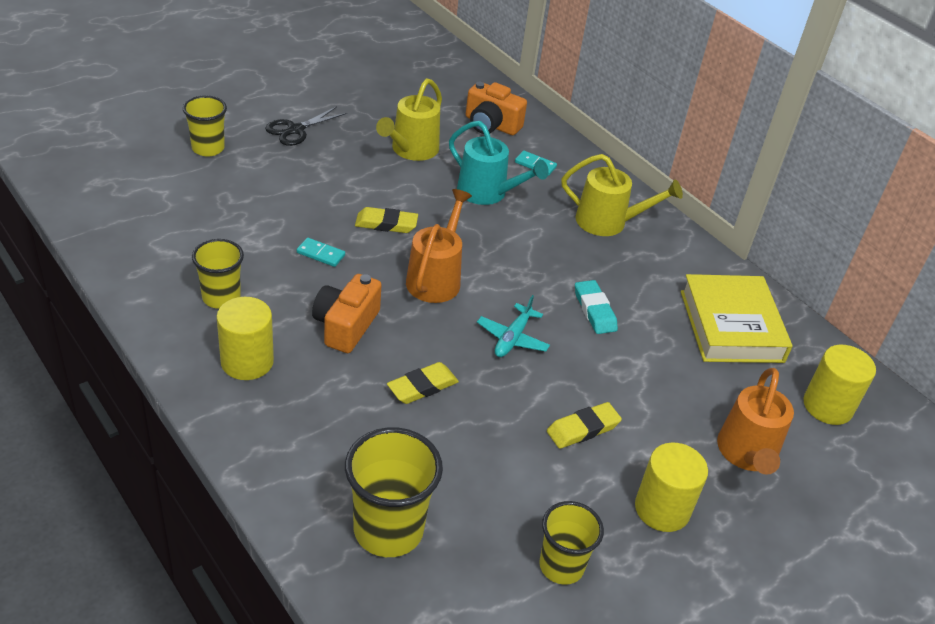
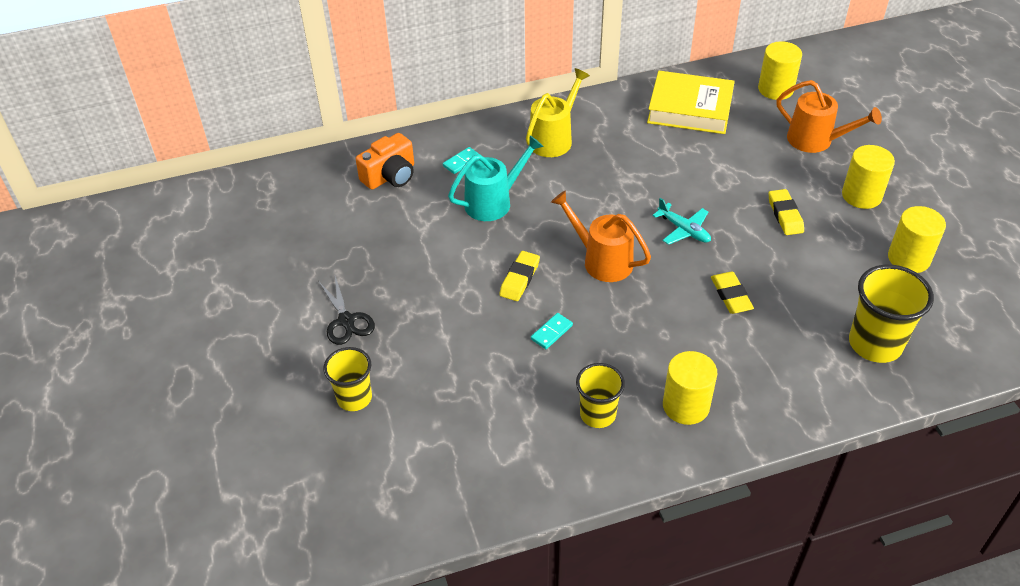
camera: 65 degrees left, 5 degrees up
(346, 326) = (651, 331): orange camera -> none
(411, 150) = (412, 240): yellow watering can -> none
(561, 566) = (909, 258): yellow cup -> yellow cylinder
(594, 310) = (660, 175): turquoise eraser -> none

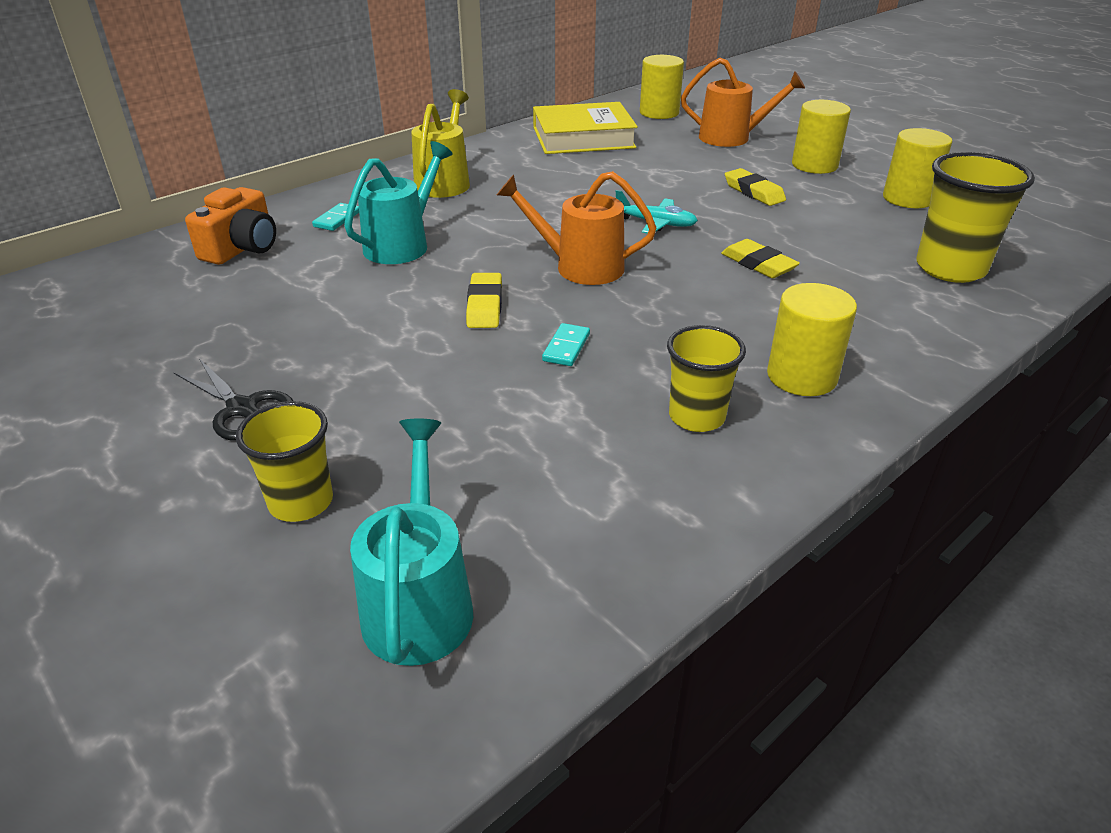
camera: 25 degrees left, 10 degrees down
(387, 479) = (419, 601): none -> turquoise watering can

